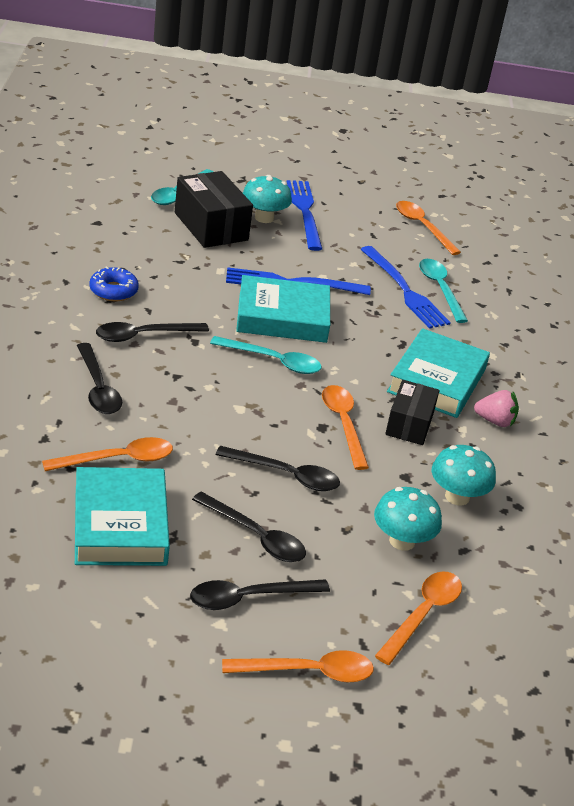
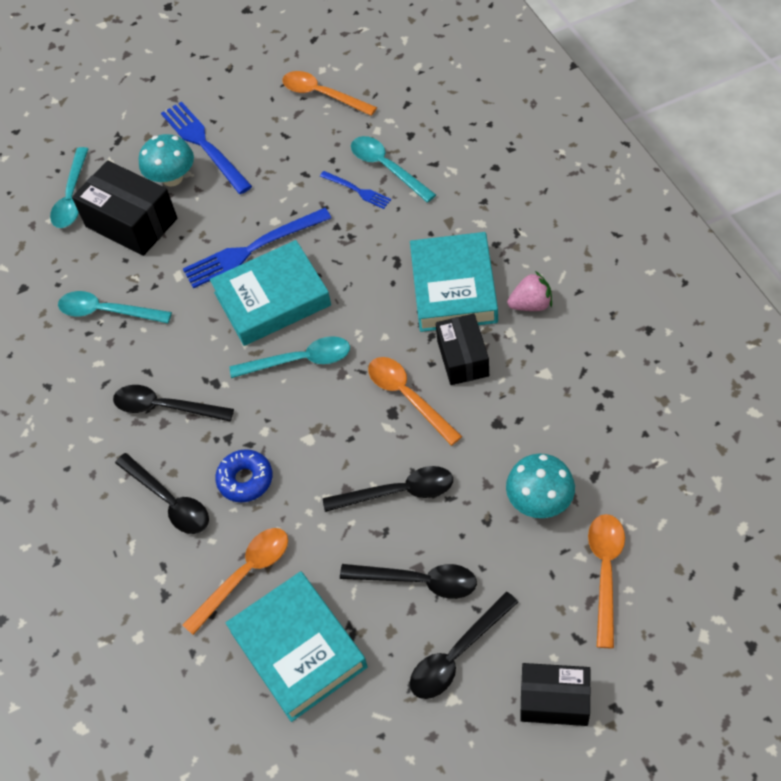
camera: 15 degrees left, 20 degrees up
(113, 291) = (99, 368): blue donut -> blue donut (245, 480)
(144, 335) = (165, 407): black spoon -> black spoon turned 60 degrees clockwise
(148, 264) = (107, 312): none -> turquoise spoon
(308, 672) = (554, 700): orange spoon -> black box
(404, 290) = (357, 190): blue fork -> blue fork, size x0.53
(457, 496) = (553, 417): turquoise mushroom -> none

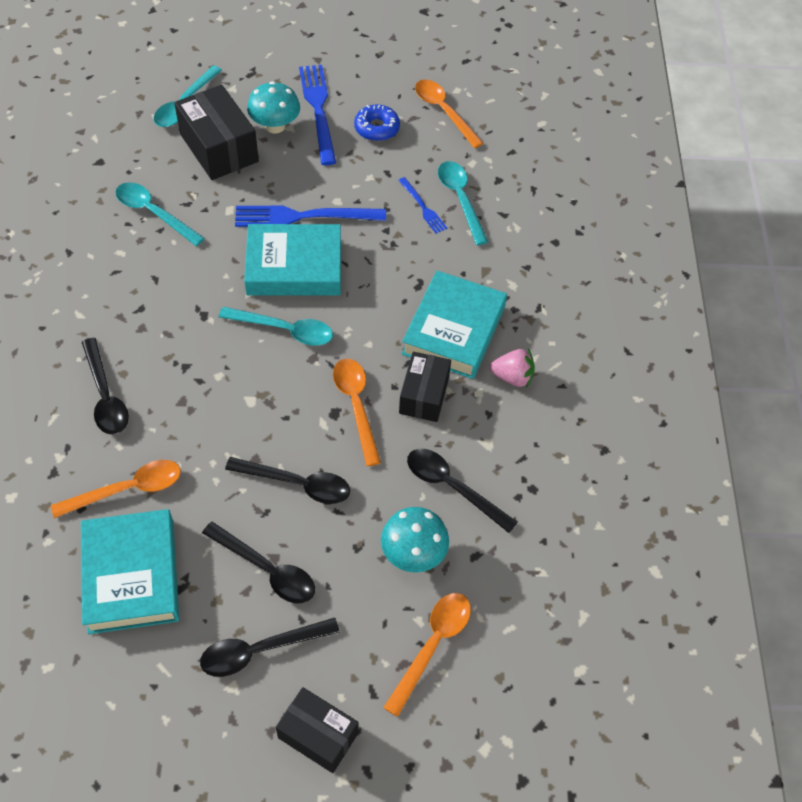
camera: 15 degrees right, 0 degrees up
(165, 407) = (151, 316): black spoon -> black spoon (452, 487)
(245, 480) = (177, 409): blue donut -> blue donut (377, 128)

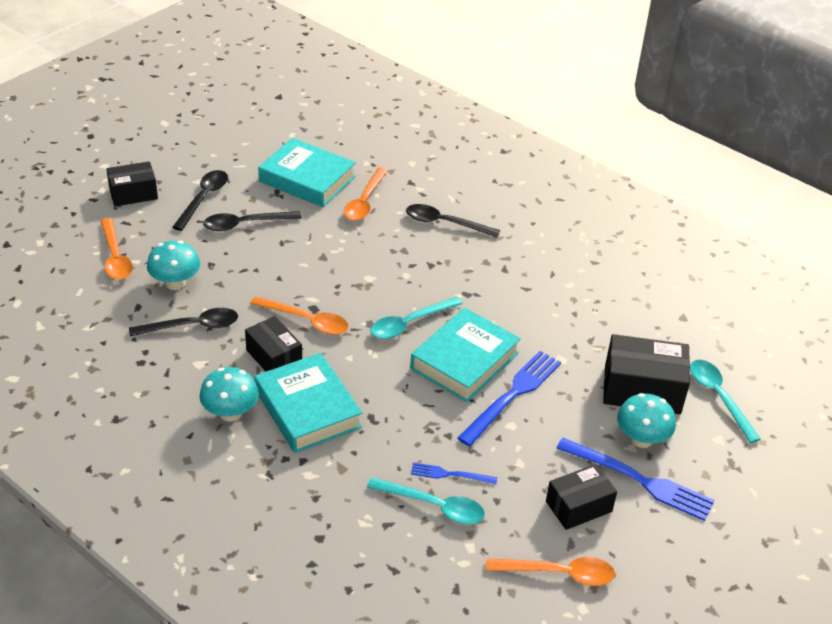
camera: 130 degrees right, 15 degrees down
(154, 213) = (595, 318): turquoise spoon -> none
(297, 484) = (283, 264): black spoon -> none
(377, 128) = (578, 506): blue donut -> black box
(512, 377) = (230, 413): pink strawberry -> turquoise mushroom

